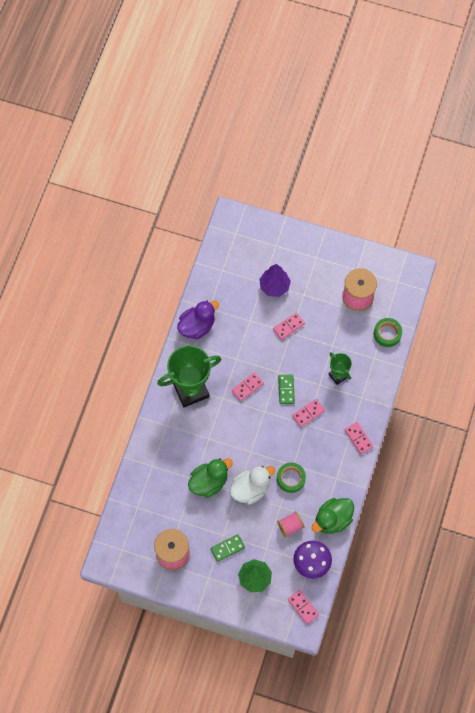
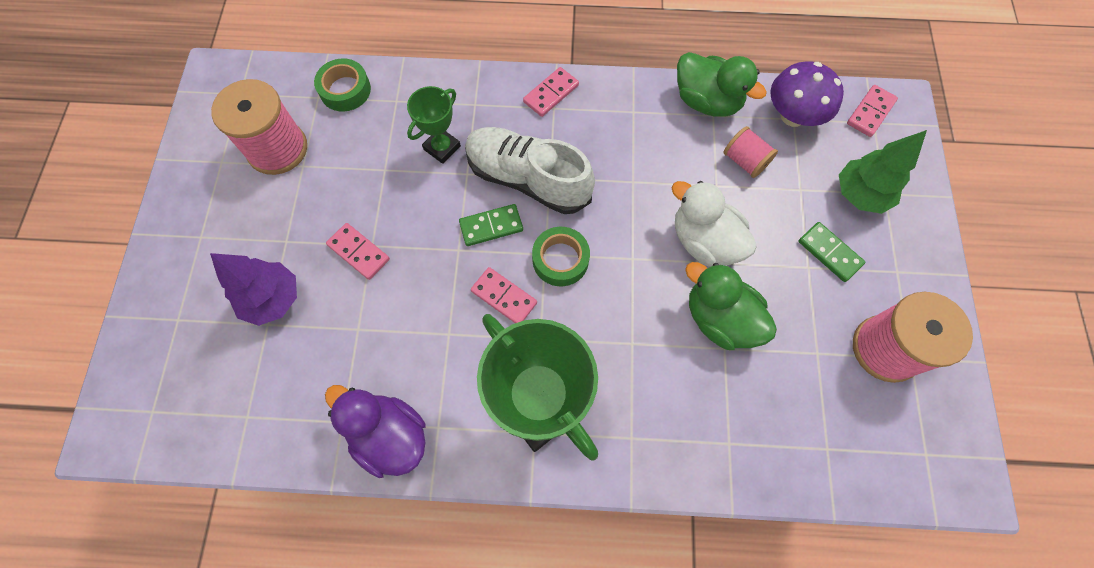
camera: 105 degrees left, 0 degrees up
(291, 478) = (659, 180): green tape -> green tape (560, 260)
(308, 413) = (527, 179): pink domino -> white shoe

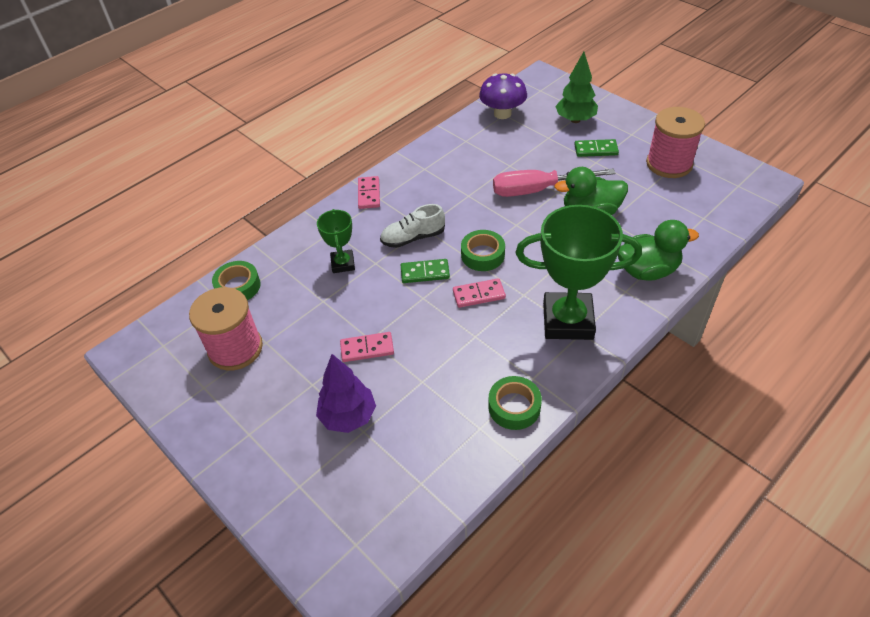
camera: 45 degrees left, 20 degrees down
(389, 436) = (514, 407): purple duck -> green tape
(491, 226) = (425, 273): green domino -> green domino turned 60 degrees clockwise
(527, 179) = (413, 238): white shoe -> white shoe, size x0.61
(704, 241) = (538, 190): white duck -> pink screwdriver
(706, 101) = (454, 138): green duck -> green duck (647, 270)
(744, 161) = (508, 146): pink spool -> none
(870, 112) = (533, 88): pink domino -> none

